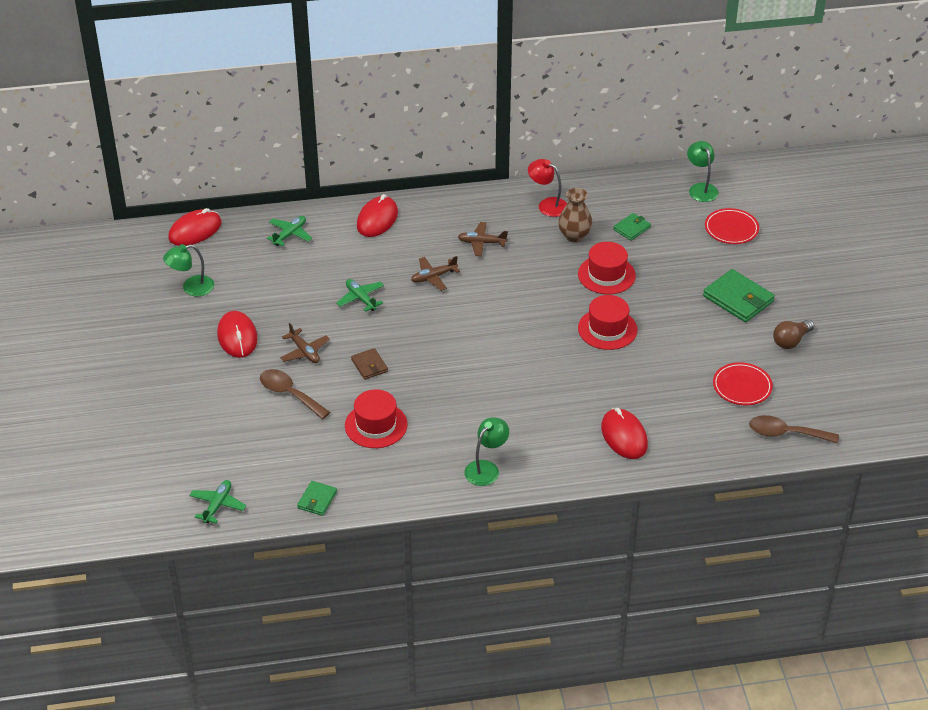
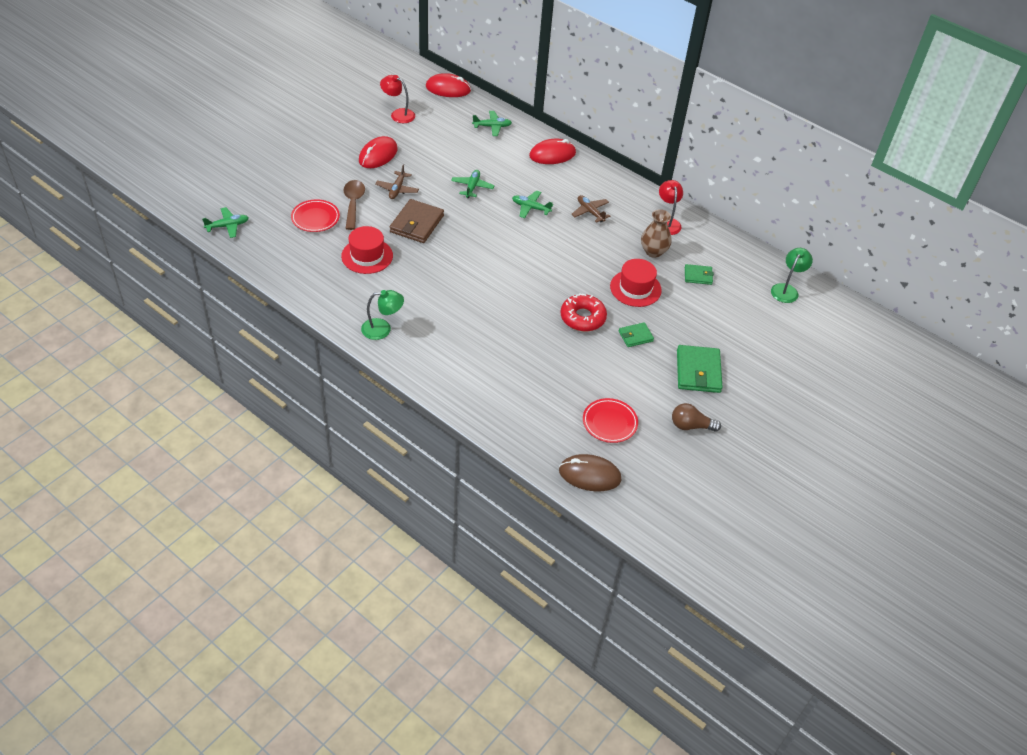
camera: 45 degrees right, 5 degrees up
(191, 288) = (398, 114): green lamp -> red lamp
(317, 500) = (274, 266): green wallet -> green wallet (635, 336)
(369, 365) = (417, 224): brown wallet -> brown wallet, size x1.78
(433, 277) = (531, 208): brown plane -> green plane
(607, 329) = (582, 318): red hat -> red donut
(624, 436) = (487, 383): red mouse -> none
(731, 229) = (766, 328): red plate -> red plate (315, 218)
(786, 433) = (589, 475): brown spoon -> brown mouse

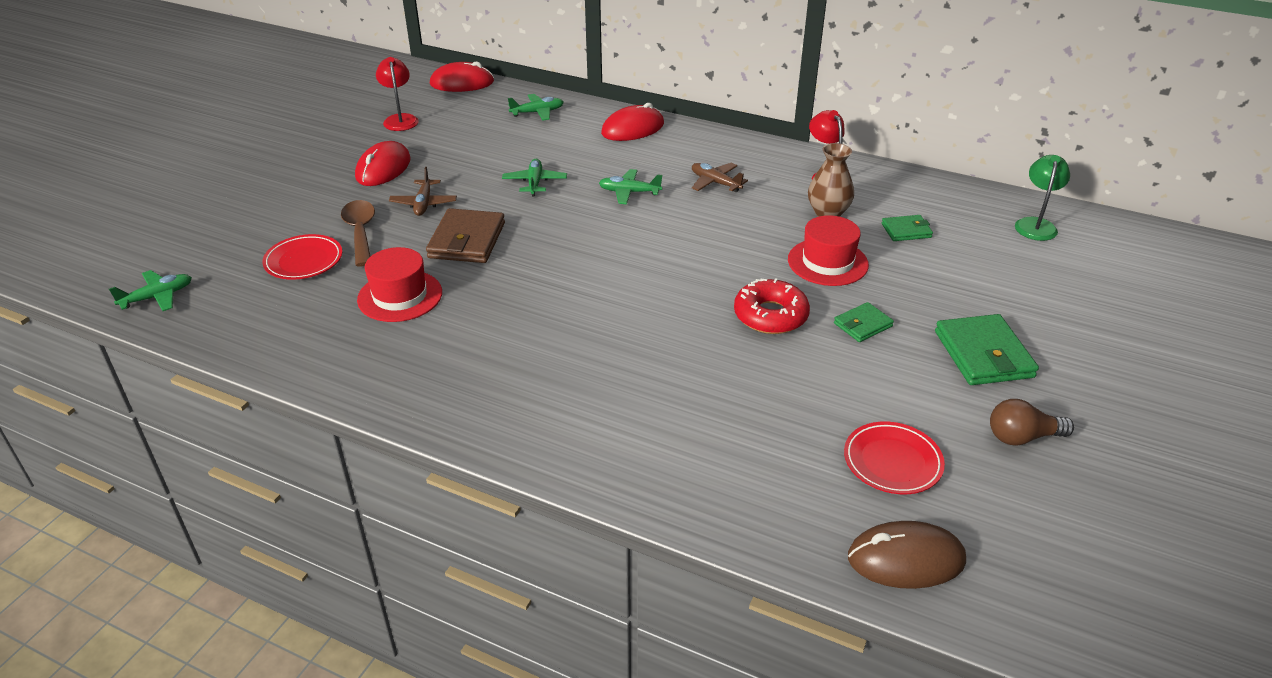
camera: 10 degrees left, 10 degrees down
(382, 329) = (455, 396): green lamp -> none
(398, 114) = (400, 119): red lamp -> red lamp turned 60 degrees clockwise

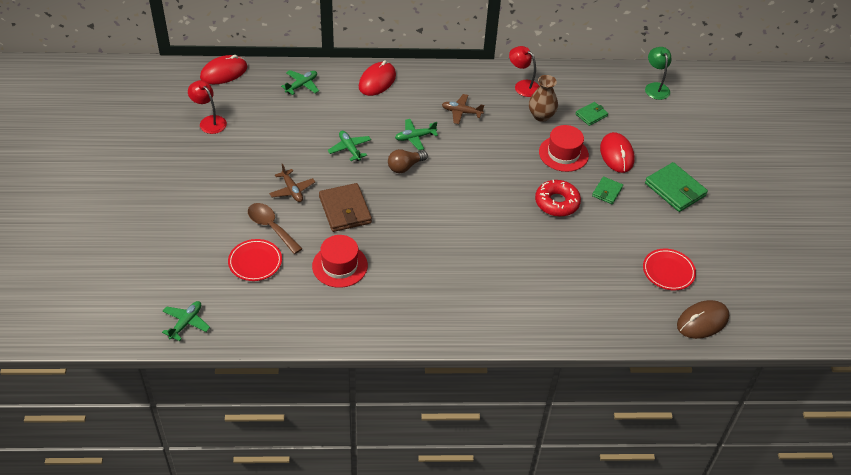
camera: 30 degrees left, 10 degrees up
(383, 168) = (238, 169): red mouse -> red mouse (616, 154)
(1022, 437) = (717, 234): brown light bulb -> brown light bulb (405, 167)

